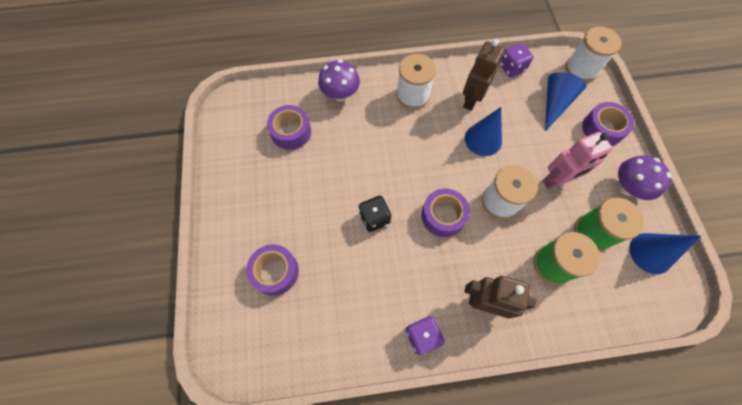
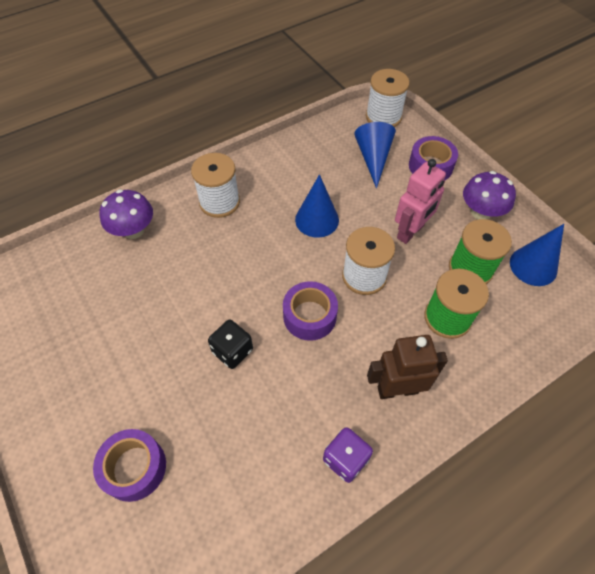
camera: 25 degrees left, 10 degrees down
(291, 132) = (88, 294): purple tape -> none
(471, 99) = (286, 184): brown robot -> none
(511, 68) = (314, 139): purple dice -> none

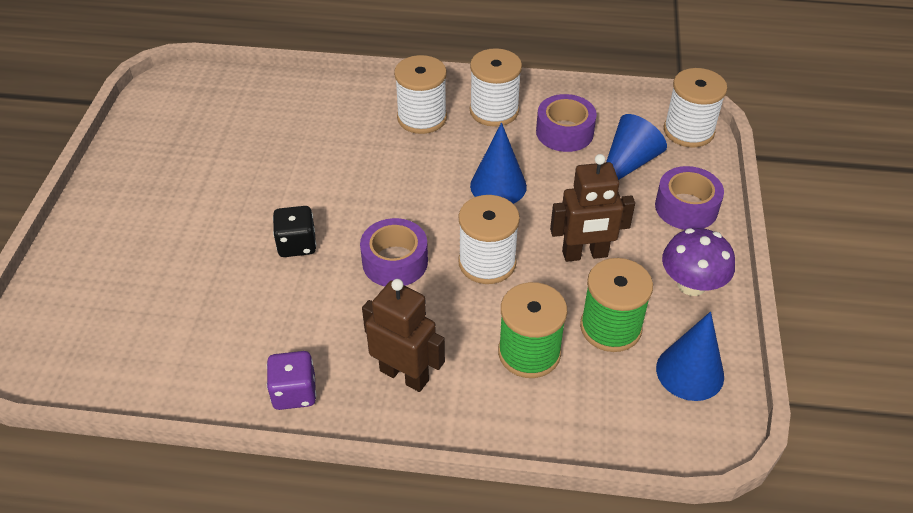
camera: 40 degrees right, 10 degrees down
(133, 230) = (321, 99): purple mushroom -> none
(134, 468) = (132, 275): purple tape -> purple tape (564, 132)
(261, 169) = (494, 111): none -> white spool
(410, 232) = (585, 254): pink robot -> brown robot

